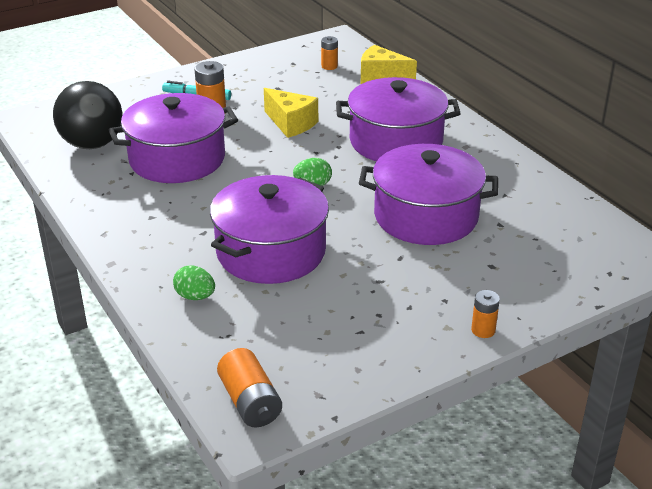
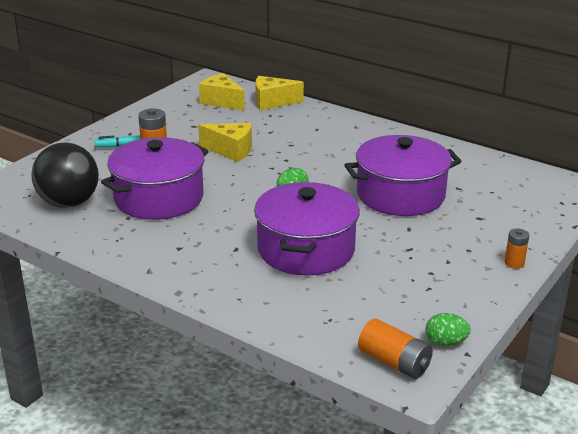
camera: 25 degrees left, 5 degrees down
(195, 296) = (276, 298): green egg -> green egg (445, 342)
(329, 66) = (222, 101): orange battery -> yellow cheese
(396, 141) = (327, 146): purple pot -> none

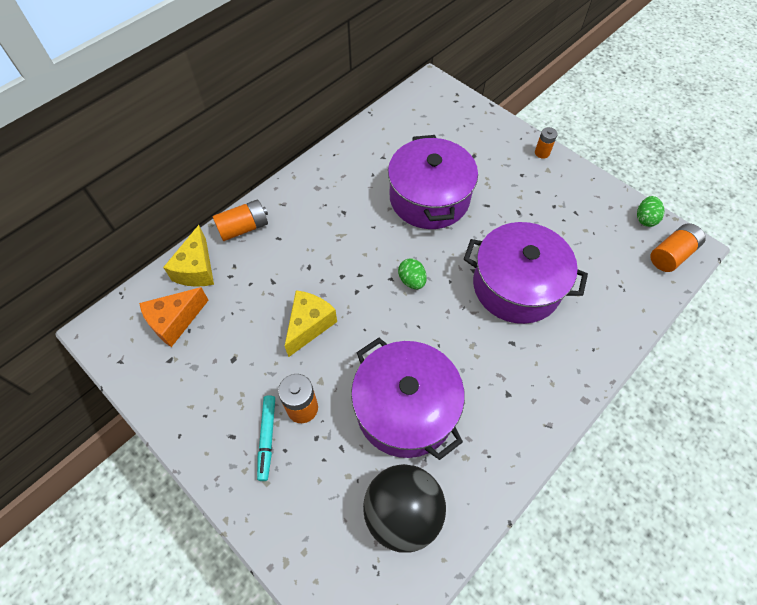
camera: 80 degrees left, 30 degrees up
(222, 101) = (175, 321): yellow cheese -> orange cheese
(321, 114) = (244, 228): none -> orange battery

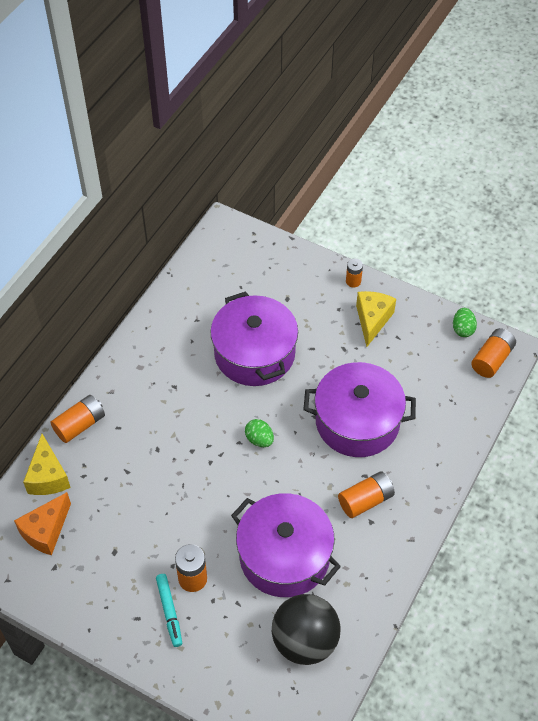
camera: 15 degrees left, 5 degrees down
(309, 325) = (175, 504): yellow cheese -> yellow cheese (372, 320)
(507, 369) = (365, 500): none -> orange battery

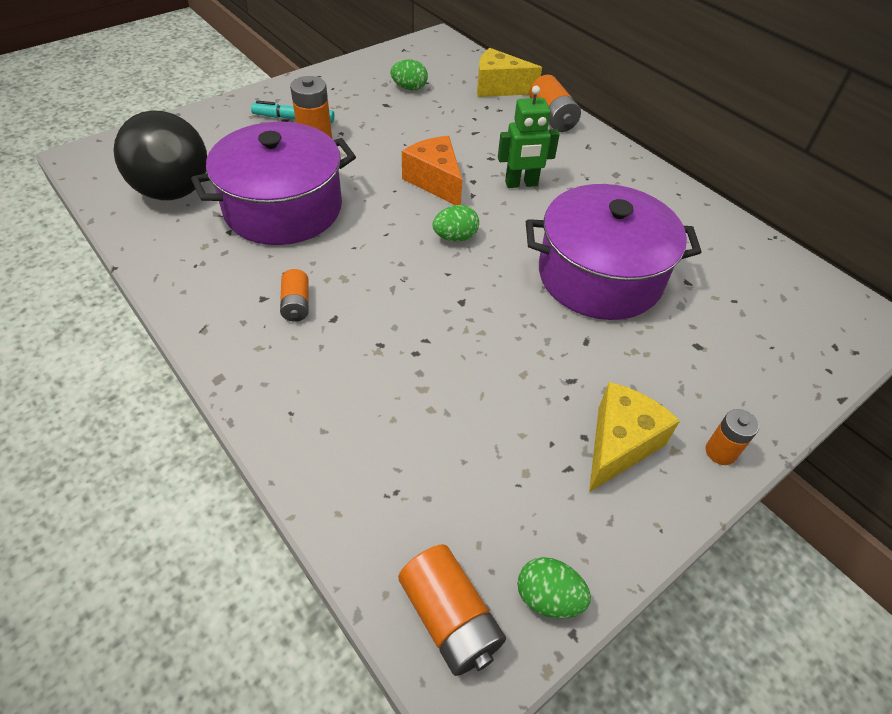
camera: 110 degrees right, 5 degrees down
(46, 531) = (438, 75): orange cheese -> orange cheese (435, 181)
(79, 545) = (409, 88): none -> green egg
(181, 420) = (521, 184): none -> green robot
(357, 422) = (425, 344): purple pot -> none
(365, 500) = (296, 304): orange battery -> orange battery, size x0.63
(372, 320) = (619, 445): yellow cheese -> yellow cheese turned 90 degrees counterclockwise

